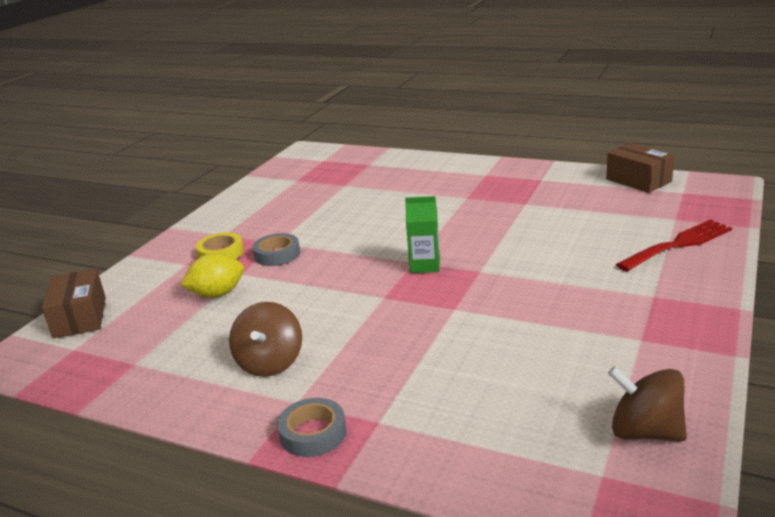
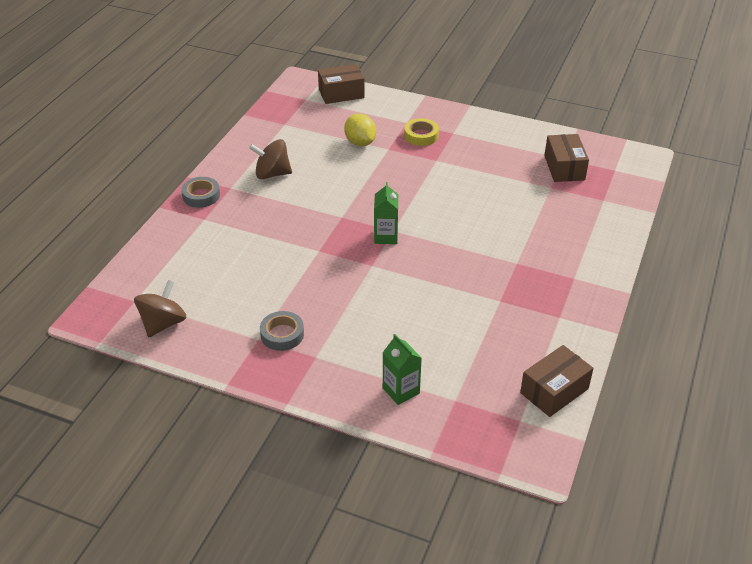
camera: 85 degrees right, 15 degrees up
(277, 254) = (415, 162): grey tape -> grey tape (282, 334)
(313, 179) = (564, 168): none -> brown box
(678, 244) = (401, 390): red fork -> green carton

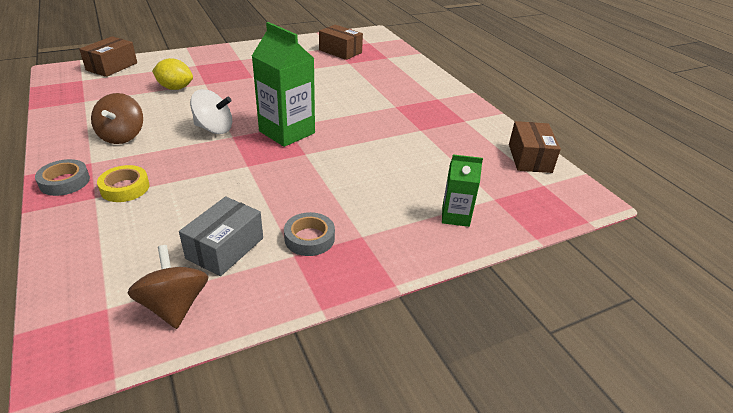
camera: 50 degrees left, 5 degrees down
(228, 306) = (225, 248): none -> grey box
(272, 174) = (122, 136): brown spinning top -> brown spinning top turned 45 degrees counterclockwise
(338, 202) = (214, 129): none -> white spinning top
(386, 236) = (287, 132): green carton -> green carton, size x1.79
(421, 135) = (219, 68): yellow tape -> yellow tape (125, 188)

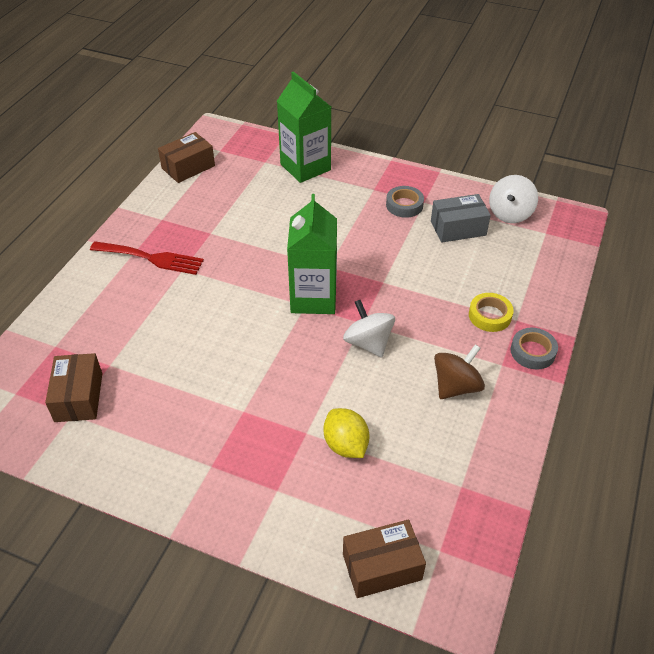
camera: 130 degrees left, 10 degrees up
(174, 306) = (510, 213): brown spinning top -> white spinning top
(423, 102) = (151, 258): none -> red fork
(455, 216) = (305, 167): green carton -> green carton, size x1.79

